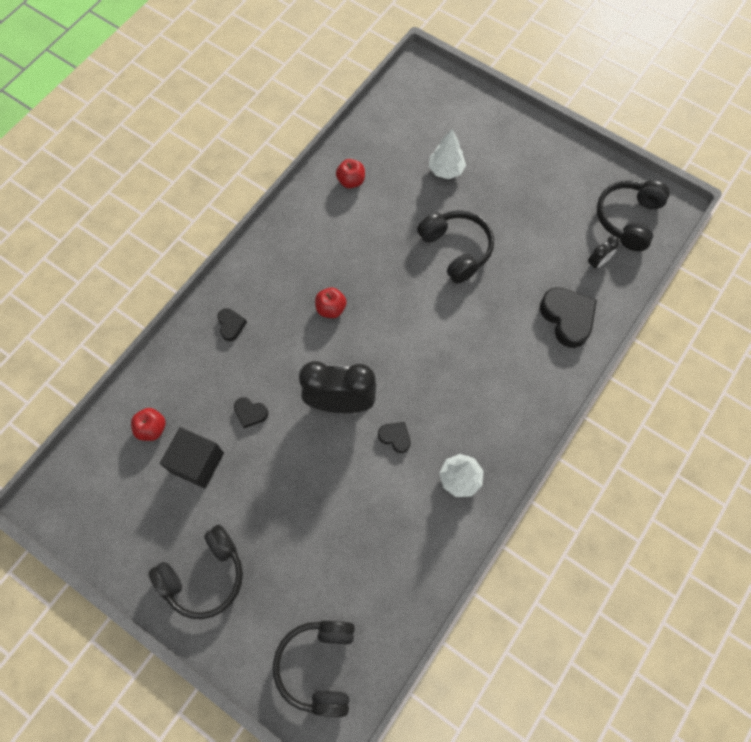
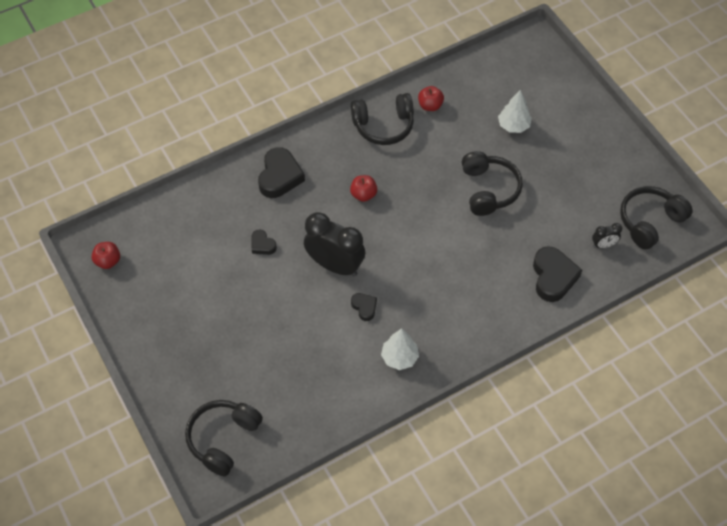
camera: 25 degrees right, 10 degrees down
(152, 428) = (184, 226): red apple -> red apple (108, 261)
(197, 462) = (205, 263): black cube -> none
(204, 575) = (171, 342): black headphones -> black headphones (383, 125)
(231, 325) = (280, 176): black heart -> black heart, size x1.89

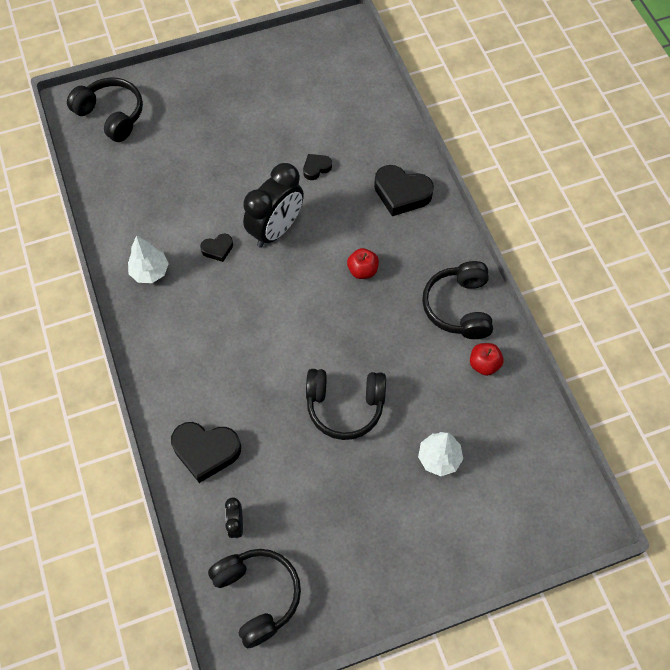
camera: 100 degrees right, 5 degrees up
(108, 261) = (325, 43): red apple -> none

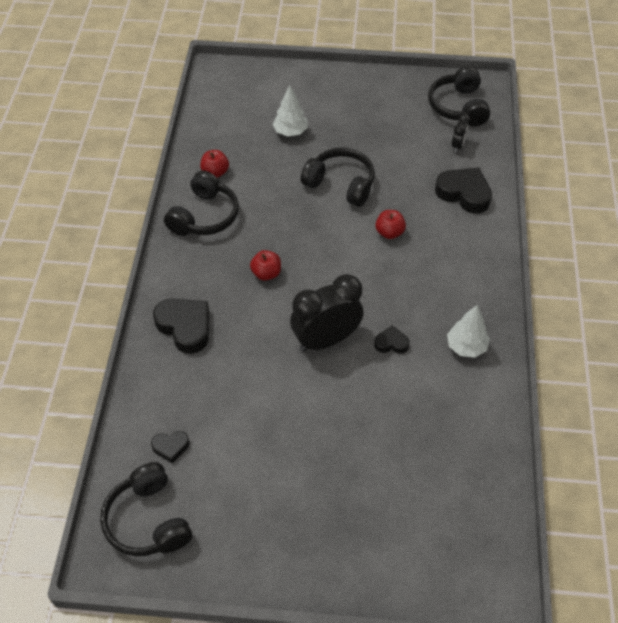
camera: 155 degrees left, 10 degrees down
(111, 115) = (456, 552): black headphones -> black headphones (148, 520)
(266, 365) = (389, 232): none -> red apple
(316, 168) = (252, 387): black heart -> black heart (171, 447)

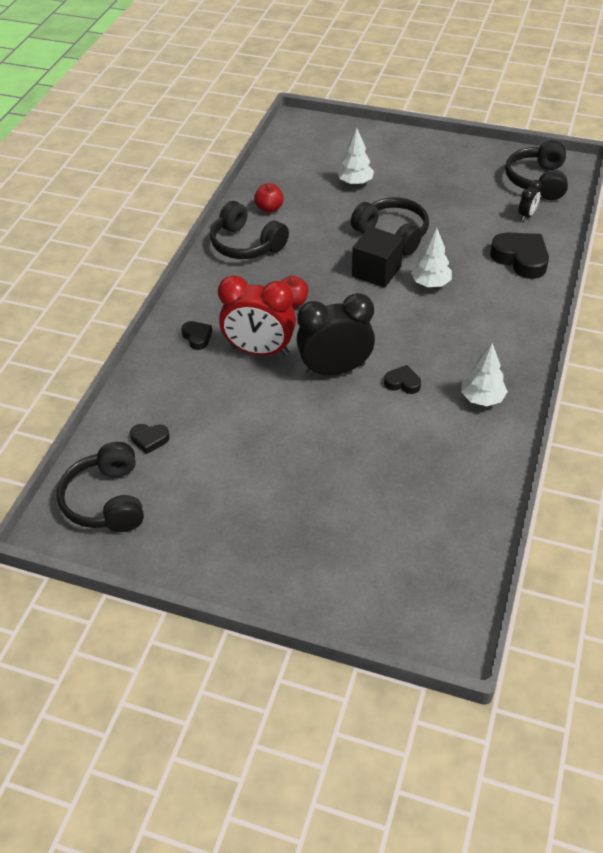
camera: 15 degrees right, 5 degrees down
(185, 327) = (197, 337): black heart -> black heart, size x0.53
(204, 216) = (246, 244): black headphones -> black headphones turned 90 degrees clockwise
(249, 331) = (259, 350): none -> red clock
(336, 227) = (376, 271): none -> black cube
(389, 232) = (430, 283): red apple -> white tree

